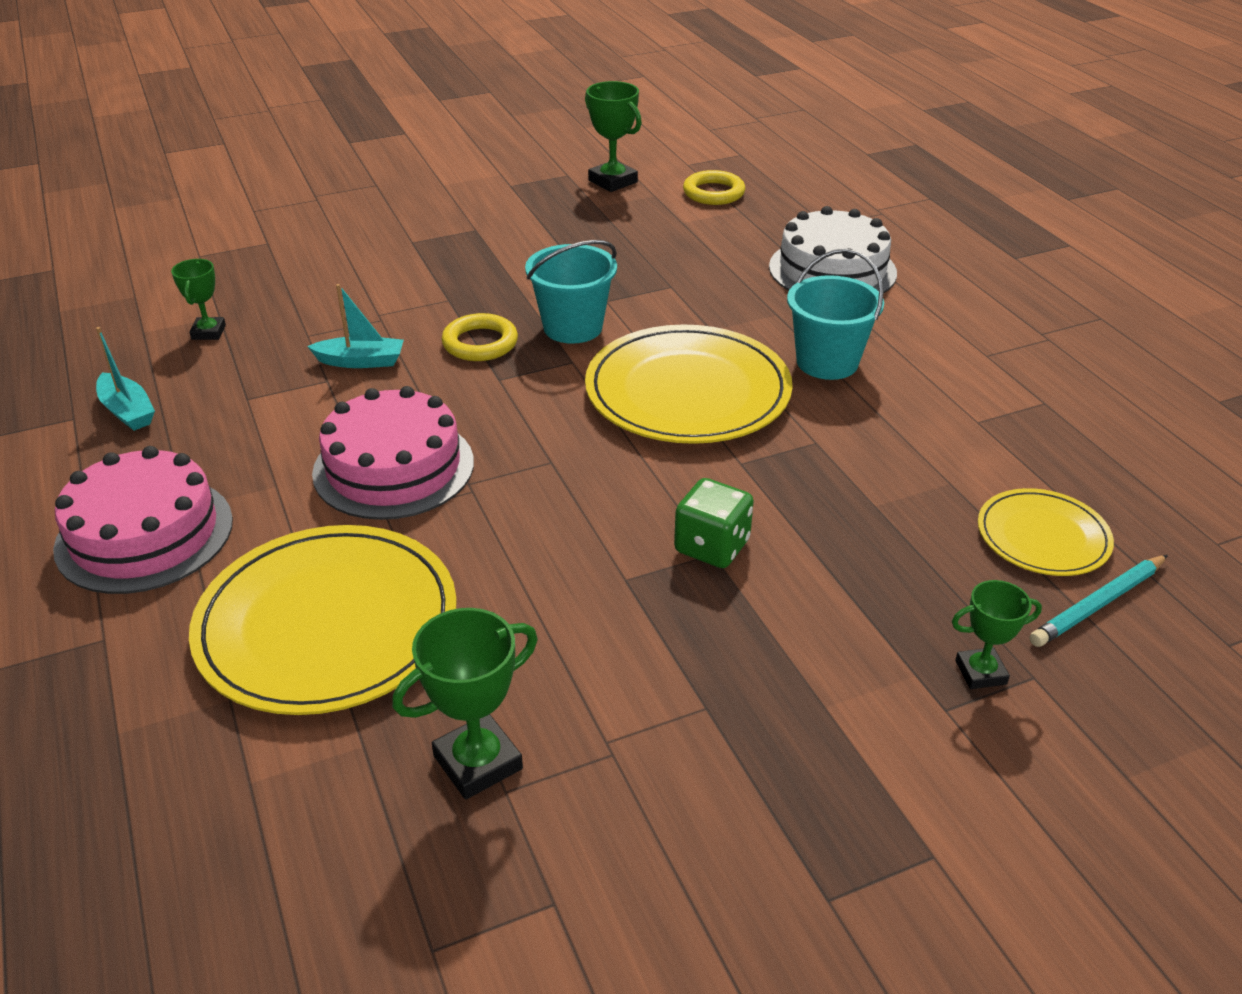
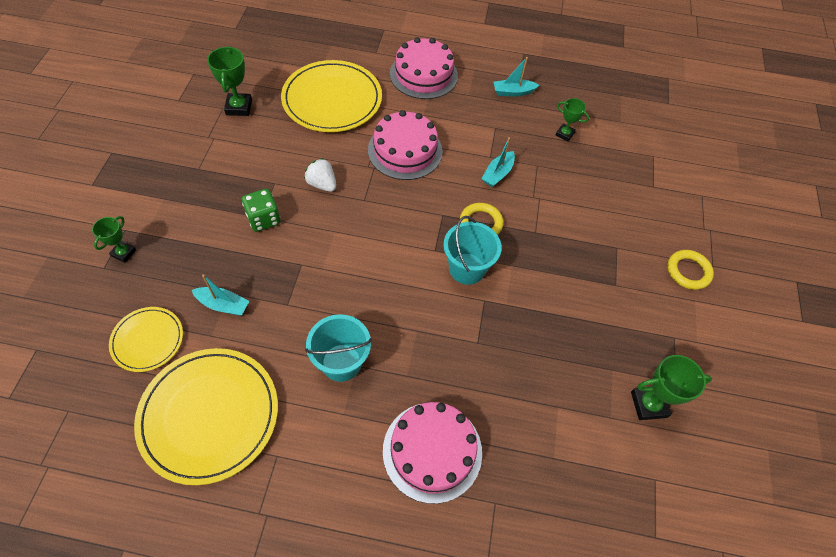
camera: 120 degrees right, 20 degrees up
(567, 521) = (322, 184): none -> white strawberry
(687, 391) = (370, 281): yellow plate -> yellow plate (209, 415)
(713, 193) = (592, 461): yellow ring -> yellow ring (688, 271)
(832, 270) = (432, 451): white cake -> pink cake
(897, 498) = (223, 305): none -> turquoise boat
(1097, 604) = (101, 323): turquoise pencil -> none

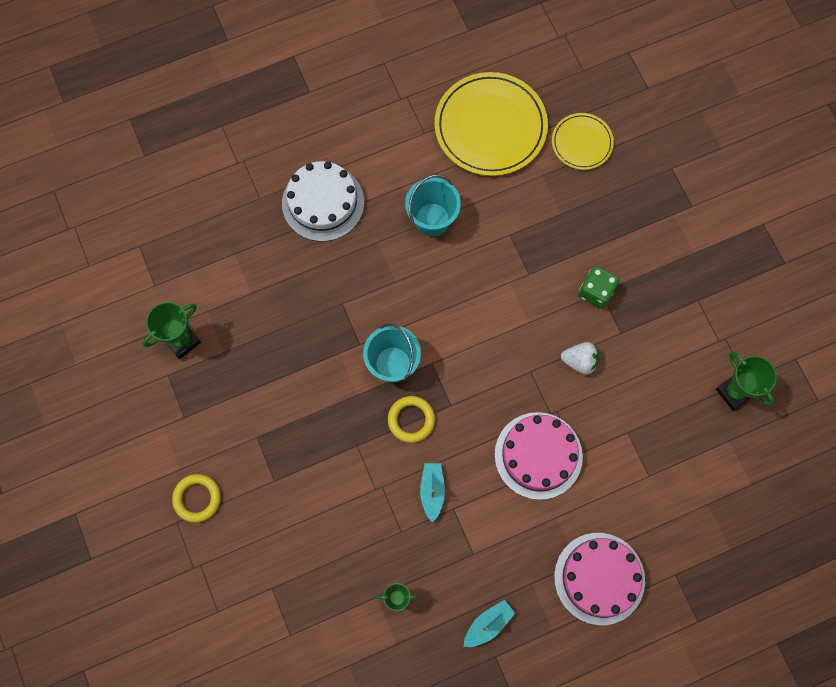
camera: 150 degrees right, 15 degrees up
(123, 253) = (670, 188): green trophy -> none
(223, 305) = (556, 202): turquoise boat -> none
(332, 99) = (659, 469): yellow plate -> none
(432, 451) = (323, 202): pink cake -> white cake

